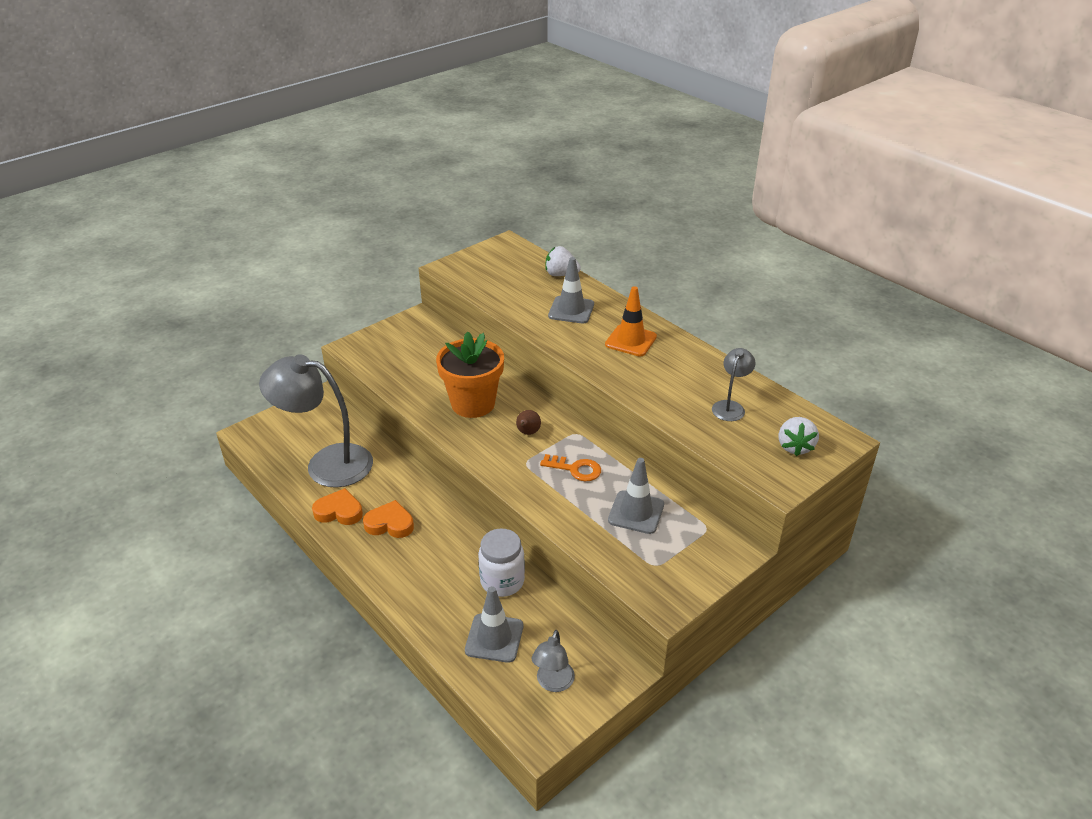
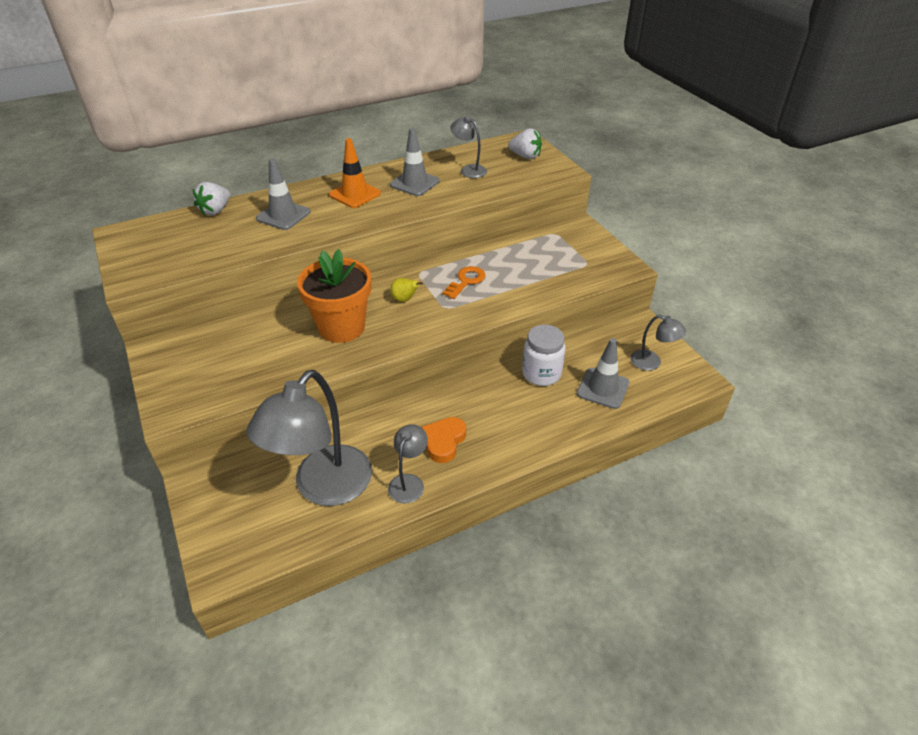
camera: 75 degrees left, 5 degrees up
(339, 511) = (409, 482): orange heart -> grey lamp
(527, 433) = (404, 299): brown pear -> yellow pear
(636, 512) = (529, 261): grey traffic cone -> grey traffic cone (414, 183)

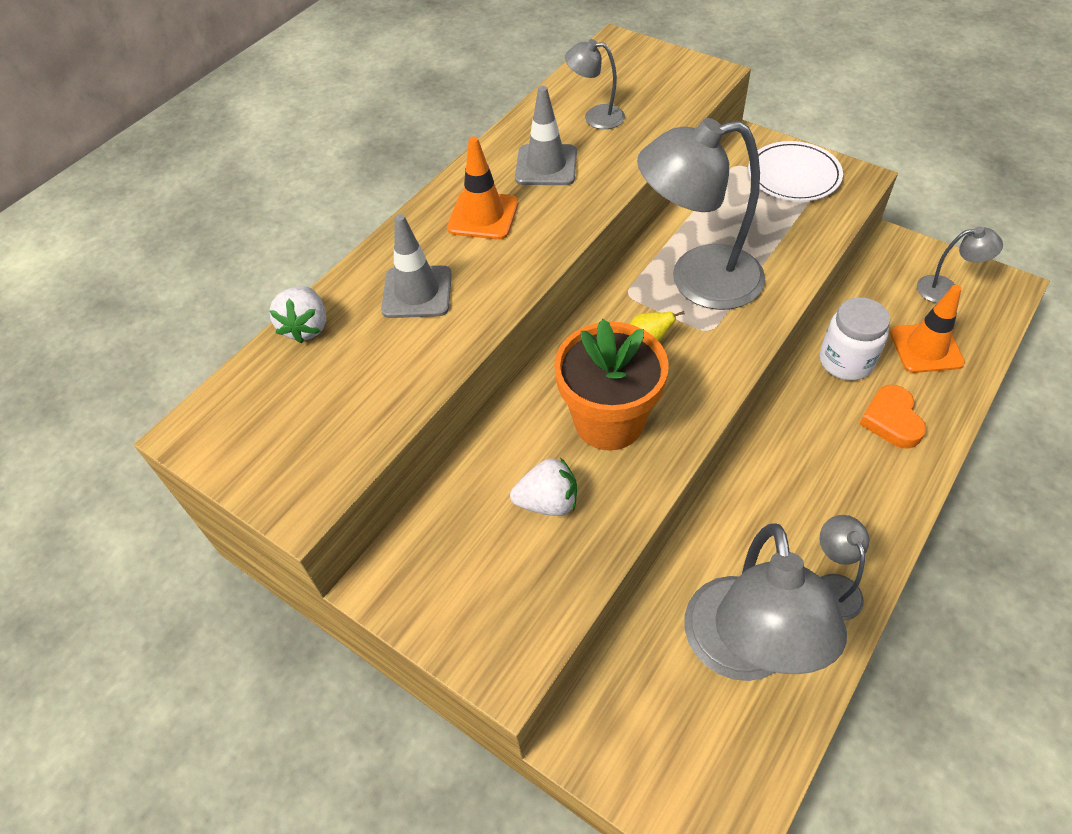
camera: 25 degrees left, 10 degrees up
(443, 441) = (821, 510): orange heart -> orange heart (891, 420)
(466, 281) = (697, 280): orange key -> grey lamp
(525, 156) = (645, 69): white strawberry -> white strawberry (548, 502)
(585, 251) = (793, 175): none -> white plate
(603, 388) = (926, 348): grey traffic cone -> orange traffic cone

